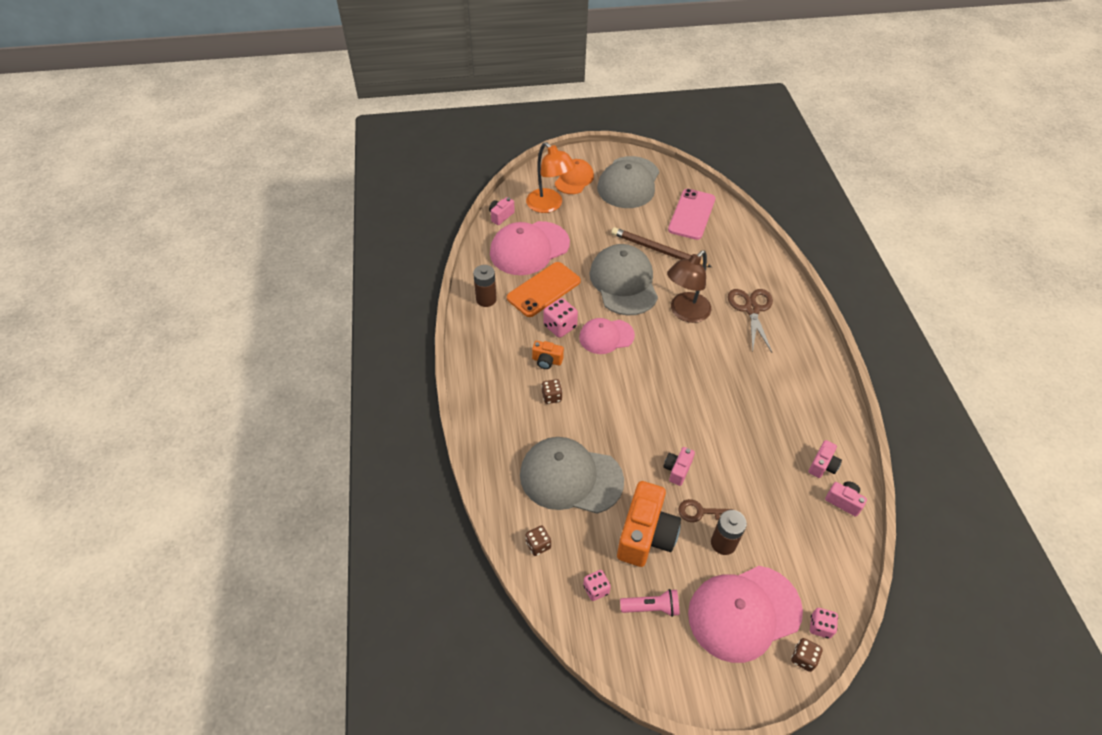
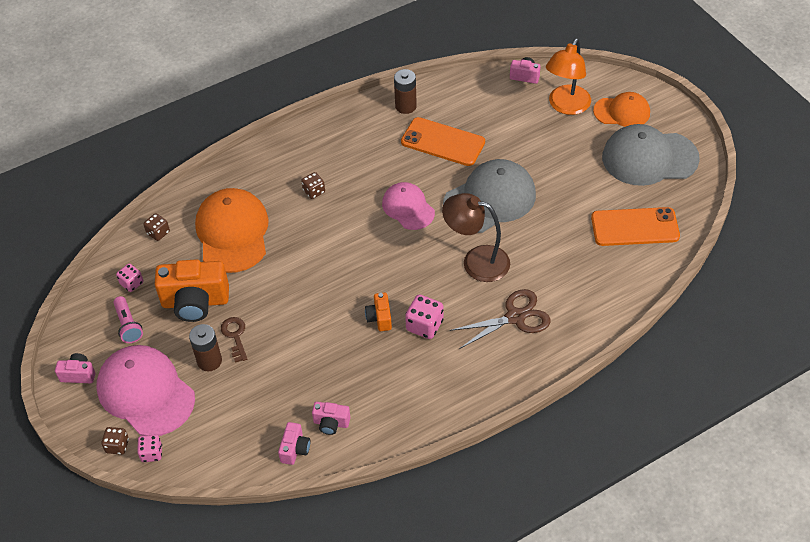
camera: 70 degrees right, 0 degrees up
(529, 248) = (492, 113): pink cap -> none
(547, 361) = (354, 174): orange camera -> orange camera (379, 318)
(560, 326) = (401, 170): pink dice -> pink dice (424, 325)
(570, 477) = (232, 233): grey cap -> orange cap
(658, 250) = (556, 214): brown pencil -> none
(677, 470) = (274, 306): pink camera -> pink camera (78, 374)
(691, 214) = (635, 227): pink phone -> orange phone

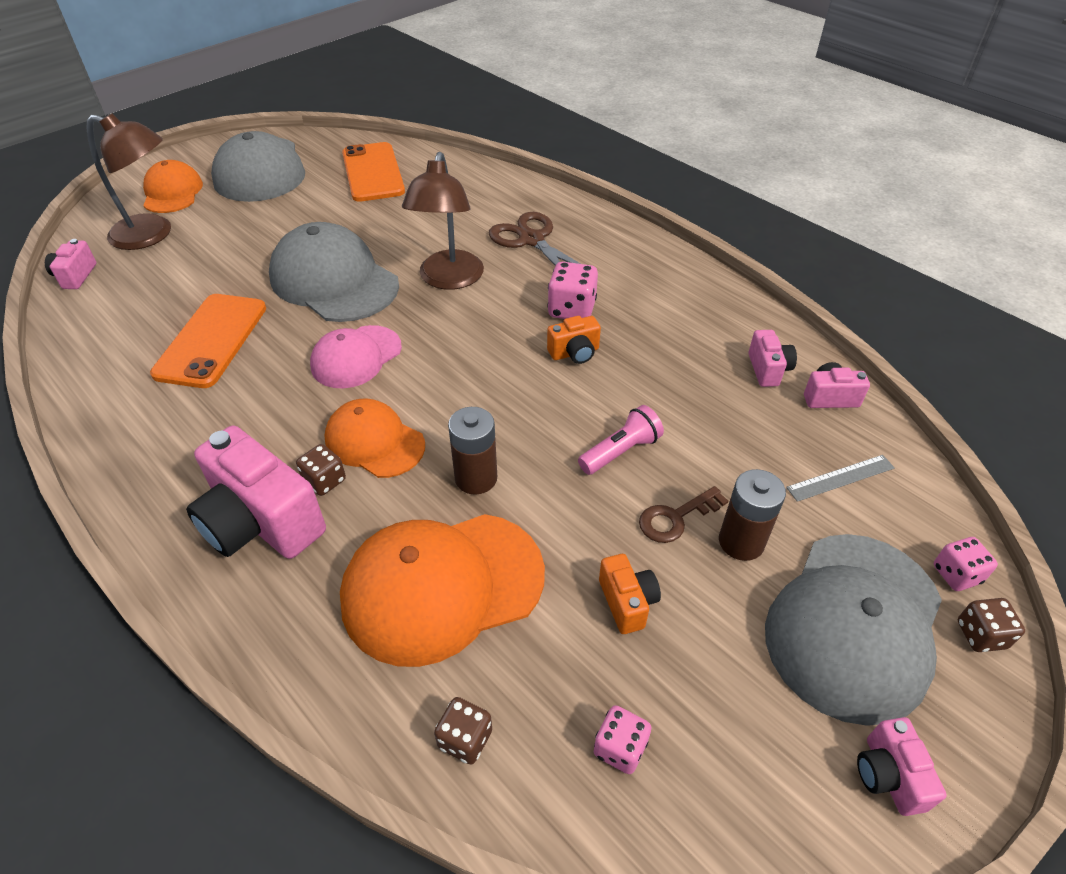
camera: 105 degrees left, 5 degrees down
(128, 325) = (727, 714): pink flashlight -> pink flashlight (620, 451)
(145, 392) = (854, 624): pink cap -> grey cap
(195, 302) = (627, 602): orange camera -> orange camera, size x0.49
(232, 426) = (840, 477): none -> grey ruler
(295, 167) = (261, 523): none -> pink camera
(334, 213) = (374, 442): none -> orange cap
(405, 106) = (115, 396): brown battery -> brown battery (476, 478)
(566, 106) = (152, 235): orange lamp -> brown lamp

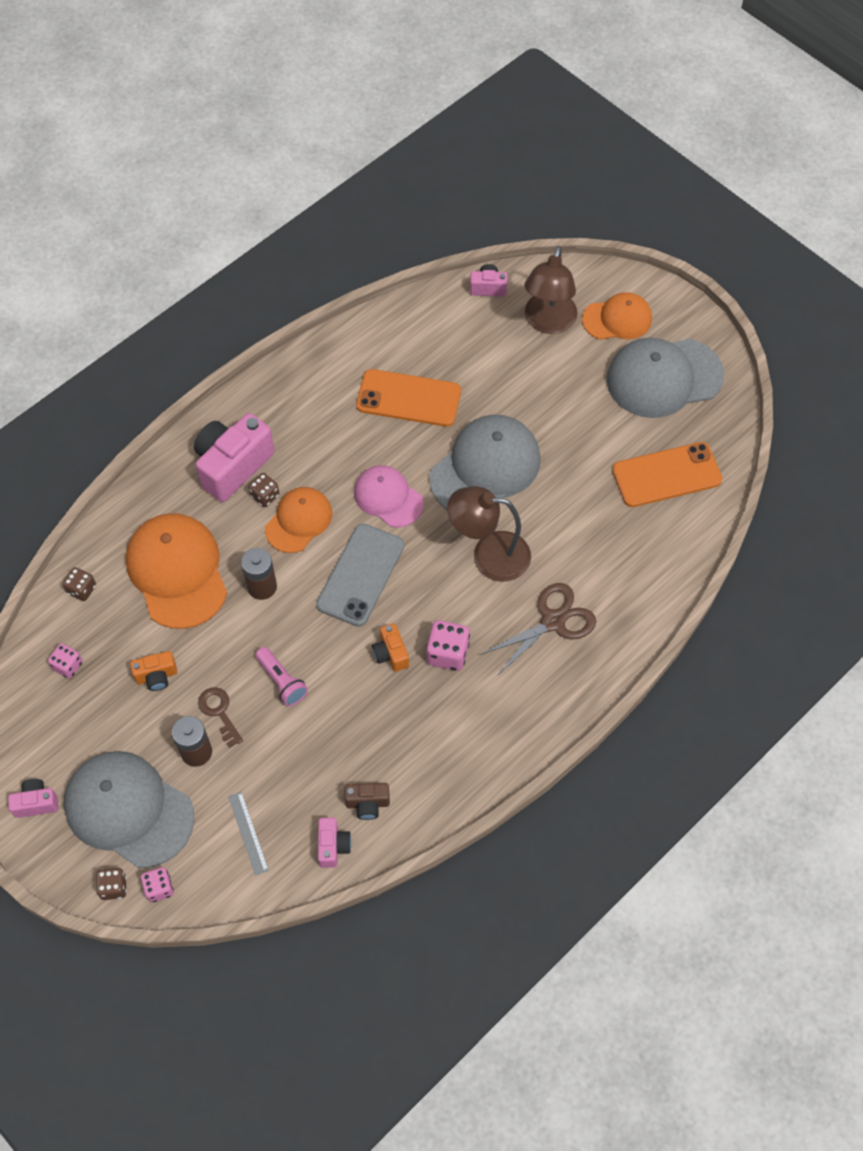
camera: 90 degrees right, 15 degrees up
(465, 380) = (360, 575): none -> grey phone
(768, 369) = (367, 804): pink camera -> brown camera

